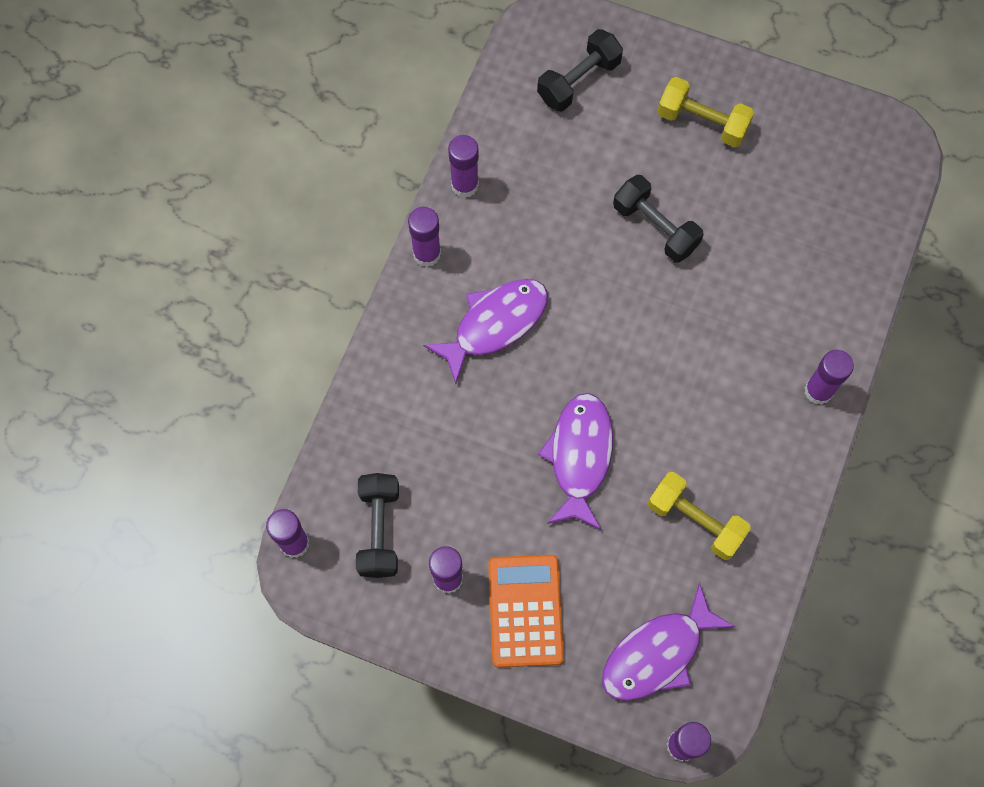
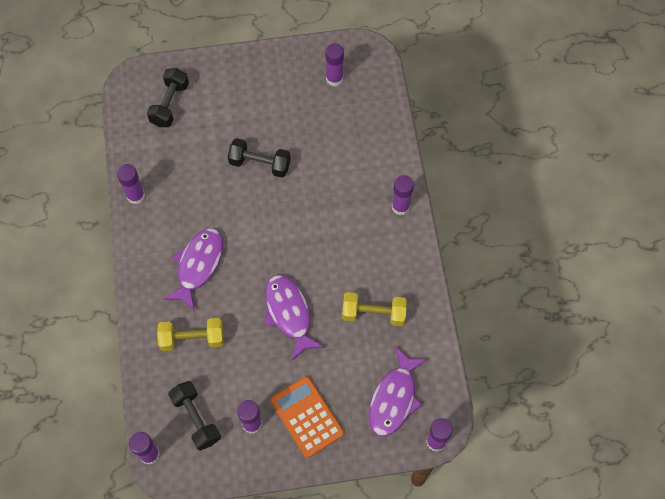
camera: 30 degrees left, 5 degrees down
(427, 254) = (135, 246): purple glue stick -> purple glue stick (334, 79)
(702, 122) = (253, 93): yellow dumbbell -> yellow dumbbell (192, 339)

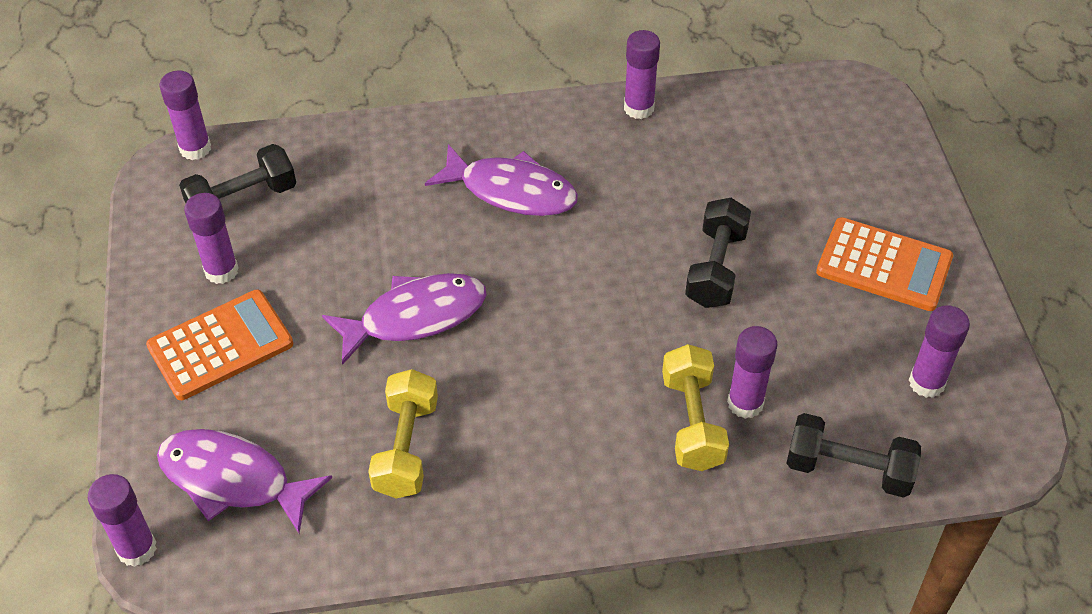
camera: 90 degrees right, 15 degrees down
(170, 104) = (823, 140): black dumbbell -> black dumbbell (848, 470)
(192, 339) = (379, 189): yellow dumbbell -> yellow dumbbell (692, 422)
(260, 87) = (884, 265): none -> orange calculator
(400, 207) = (638, 498): purple glue stick -> purple glue stick (745, 403)

